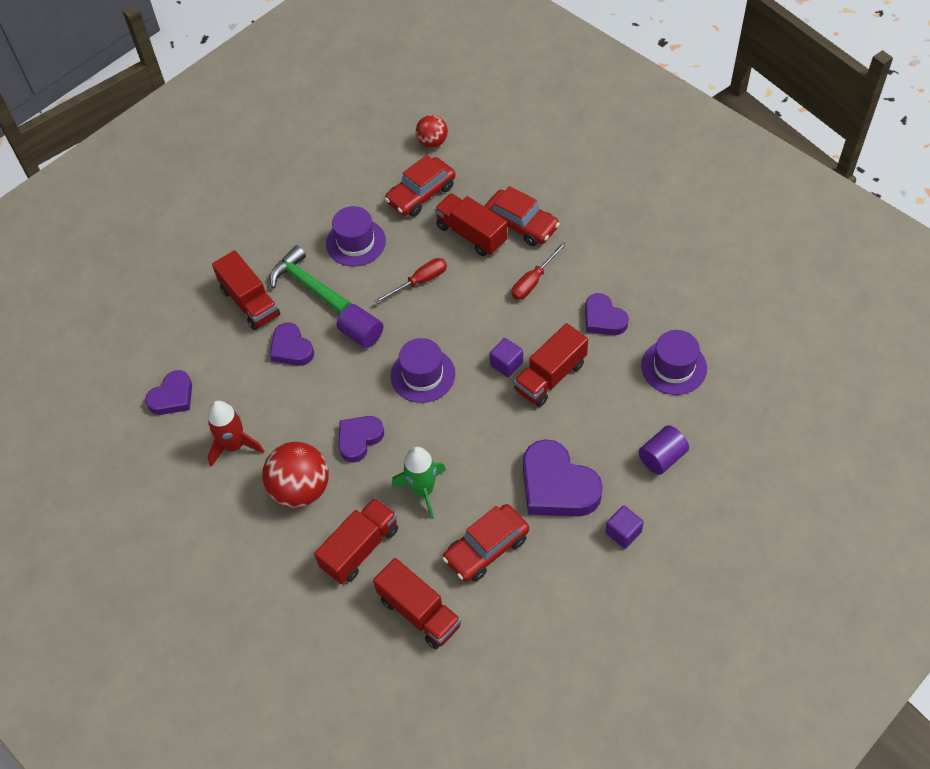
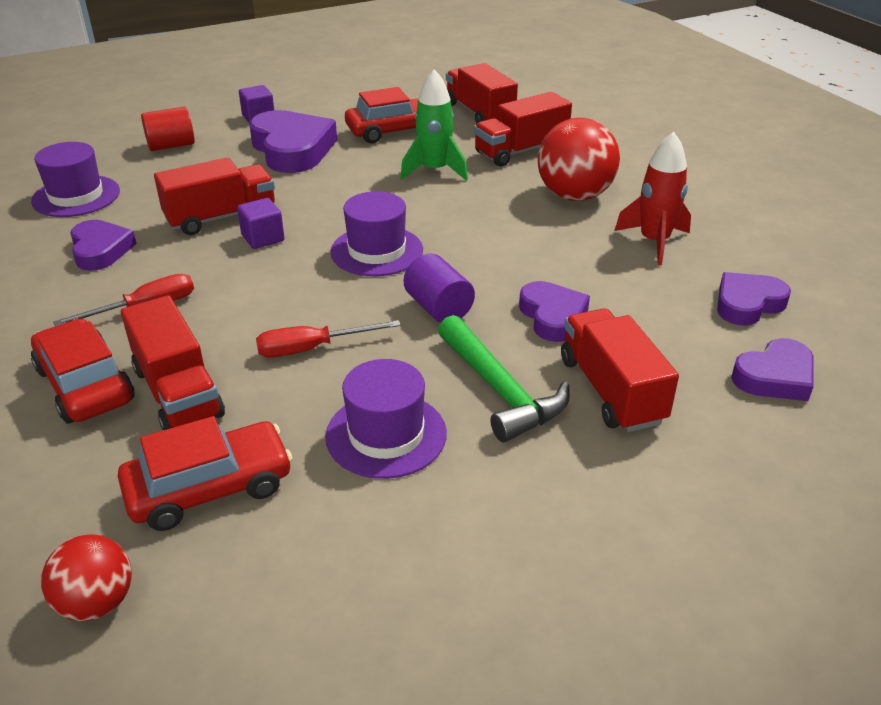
camera: 165 degrees left, 20 degrees down
(359, 439) = (489, 217): purple heart -> purple heart (775, 377)
(662, 457) = (171, 146): purple cylinder -> red cylinder

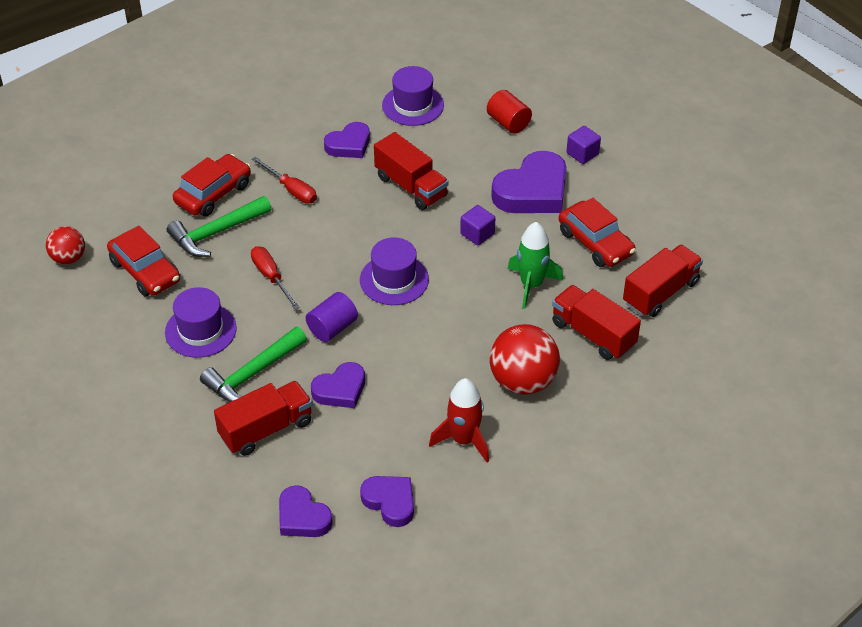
camera: 75 degrees right, 10 degrees up
(178, 392) = (216, 233): red truck -> green hammer
(263, 238) = (391, 216): purple cube -> purple cube (477, 234)

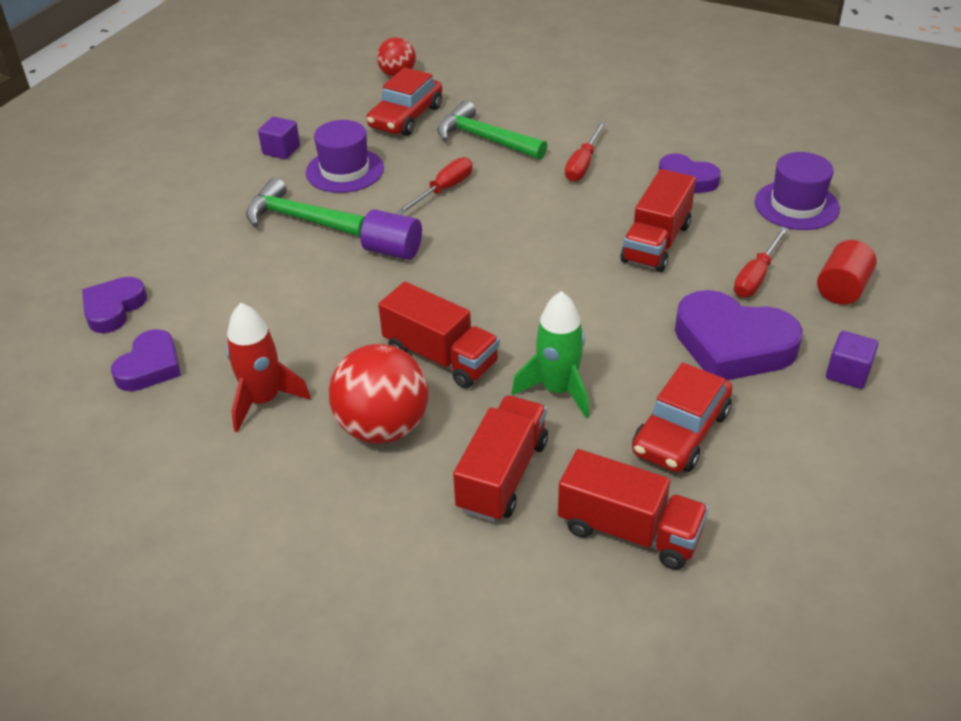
camera: 70 degrees right, 5 degrees down
(213, 193) = (539, 121): red car -> none
(266, 429) = (227, 249): red truck -> red truck (440, 357)
(340, 389) = (304, 282): purple heart -> none
(394, 280) = (493, 273): purple hat -> none
(474, 154) = (756, 276): none -> red screwdriver
(477, 234) = (616, 317): purple cube -> purple cube (281, 150)

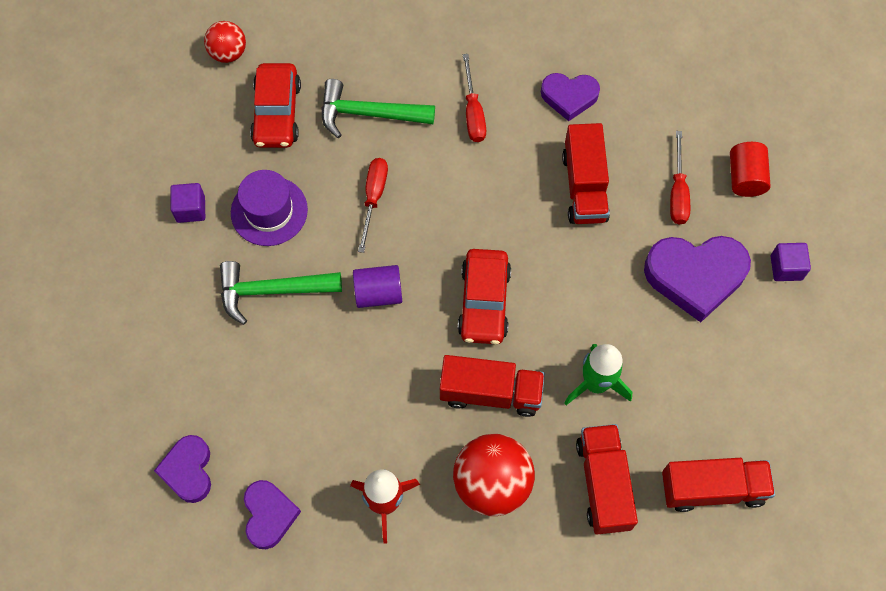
camera: 30 degrees left, 25 degrees up
(681, 432) = (701, 382): red car -> red car (484, 302)
(796, 205) = (670, 91): purple hat -> none

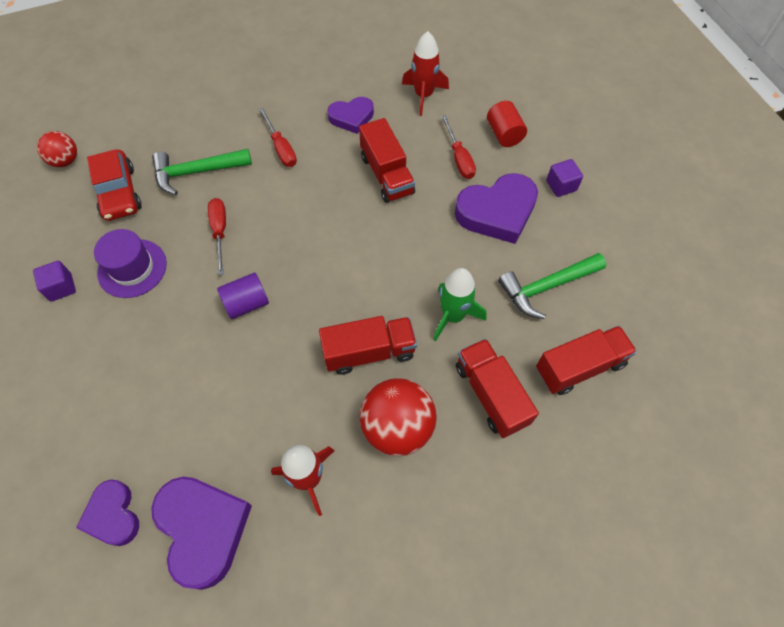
camera: 20 degrees left, 5 degrees down
(269, 515) = (203, 529): purple heart -> purple heart, size x1.65
(272, 291) = (152, 331): green hammer -> green hammer (546, 287)
(484, 302) = (338, 282): red car -> none
(667, 93) = (423, 95): none -> red rocket

